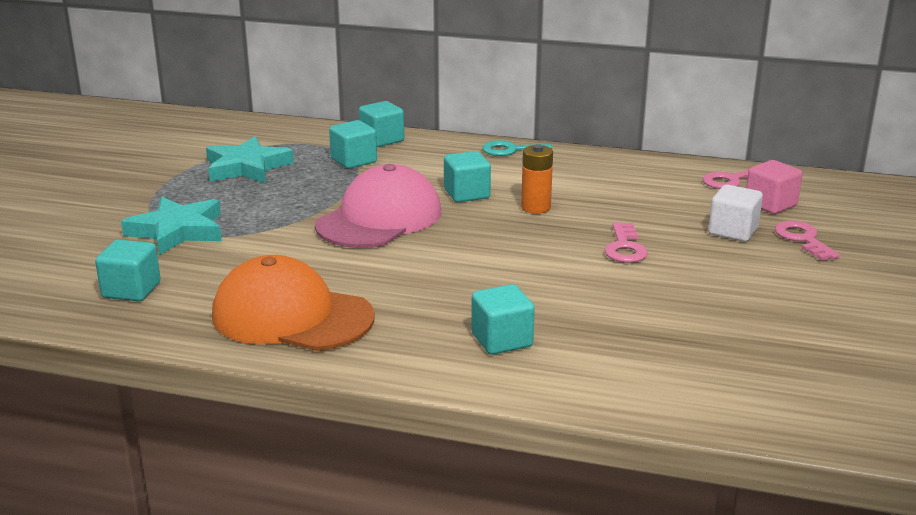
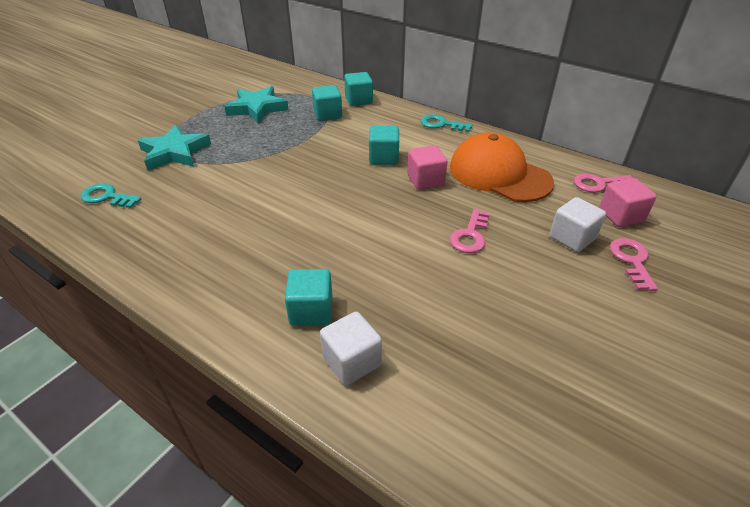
camera: 20 degrees right, 15 degrees up
(131, 290) = (107, 197): turquoise cube -> turquoise key
(292, 316) = (183, 246): orange cap -> orange cap (499, 174)
(379, 218) = (308, 168): pink cap -> none
(536, 207) = (425, 180): orange battery -> pink cube
(579, 368) = (351, 361): none -> white cube

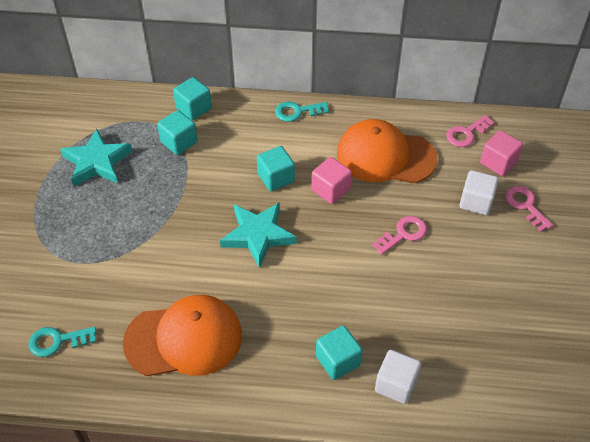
camera: 30 degrees left, 10 degrees up
(175, 152) = (68, 259): turquoise star -> turquoise star (258, 235)
(196, 234) = (184, 339): none -> orange cap
(470, 235) = (403, 234): pink key -> pink key turned 120 degrees counterclockwise

